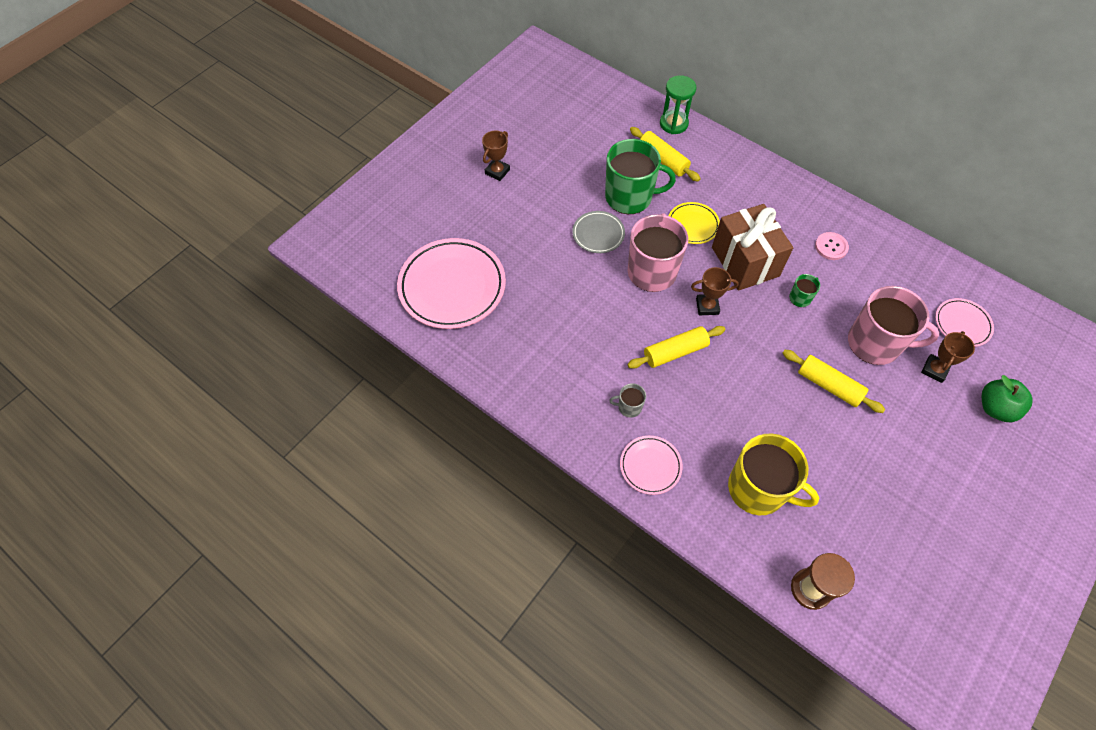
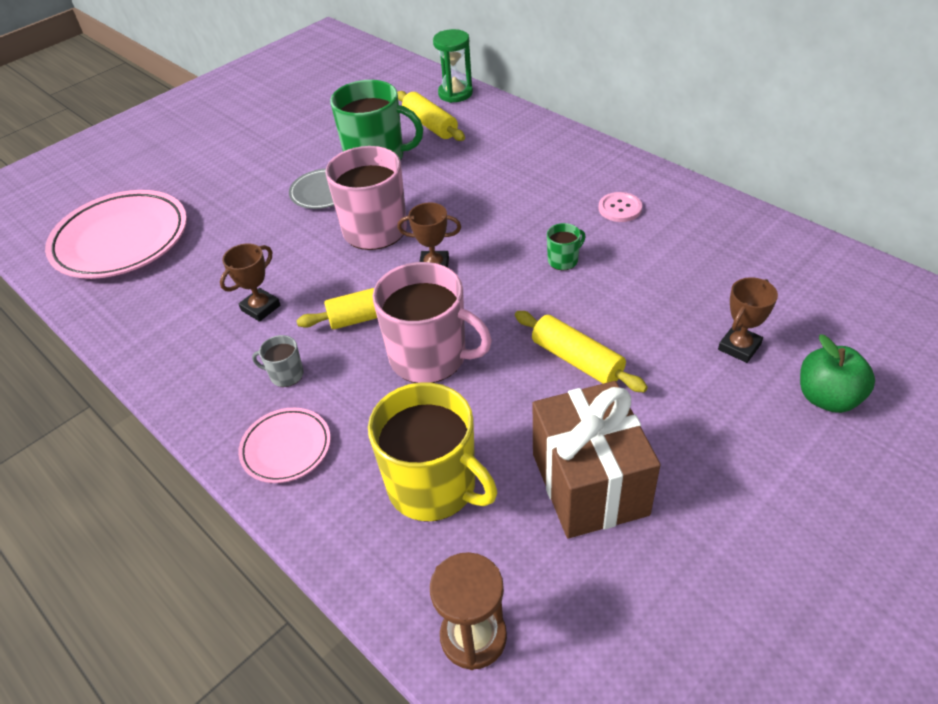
camera: 10 degrees right, 15 degrees down
(497, 171) = (229, 135): brown trophy -> brown trophy (261, 308)
(693, 225) = (445, 185): yellow plate -> none
(745, 261) = (500, 221): brown gift -> brown gift (589, 483)
(875, 343) = (657, 313): pink mug -> pink mug (430, 357)
(962, 324) = (789, 295): pink plate -> none

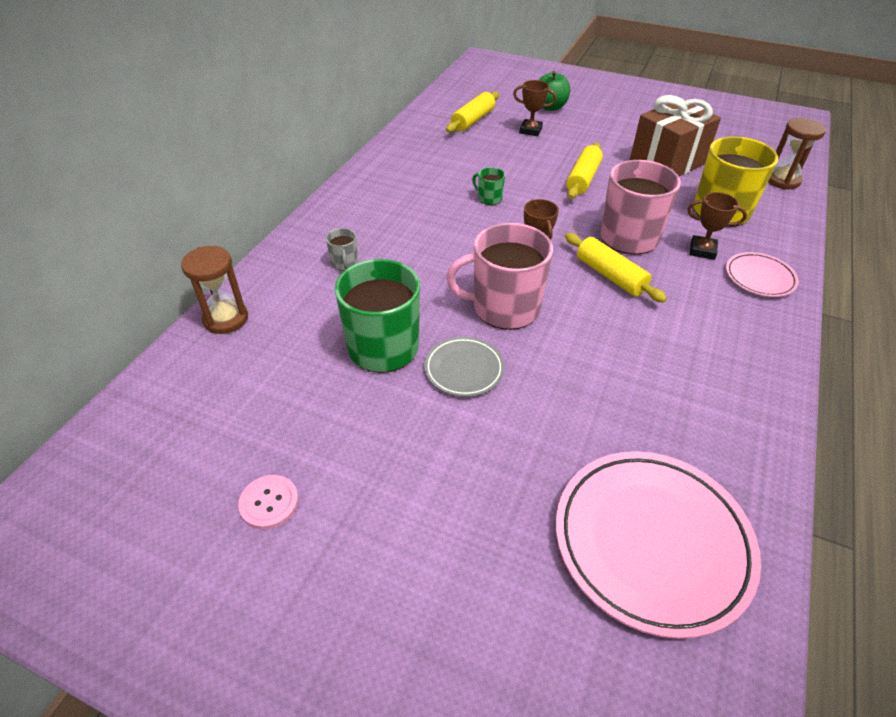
camera: 115 degrees left, 0 degrees up
(261, 308) = (654, 348): brown trophy -> brown trophy (702, 250)
(286, 375) = (705, 302): grey mug -> grey mug (344, 263)
(430, 125) = (302, 321): yellow rolling pin -> yellow rolling pin (473, 120)
(455, 93) = (226, 319): green hourglass -> brown hourglass
(620, 208) = (413, 183): pink button -> pink button (269, 503)

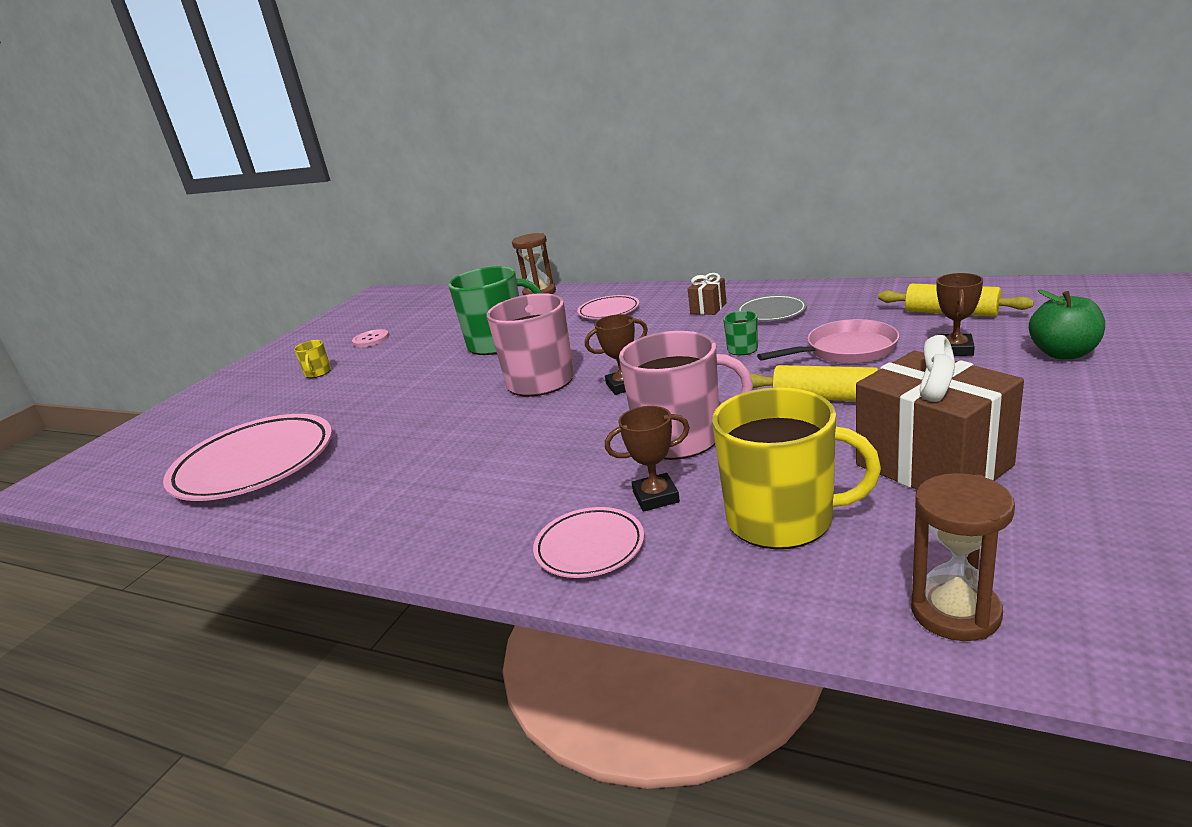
camera: 95 degrees right, 20 degrees down
(344, 263) = (609, 311): grey mug -> pink plate
(376, 551) = (317, 373): none -> yellow mug
(387, 205) = (708, 308): none -> brown gift
(464, 369) = (463, 375): grey plate -> grey plate (771, 312)
(514, 162) = (845, 350): none -> pink pan
(610, 276) = (593, 430): yellow rolling pin -> none
(702, 250) = (656, 497): brown trophy -> brown trophy turned 60 degrees clockwise

